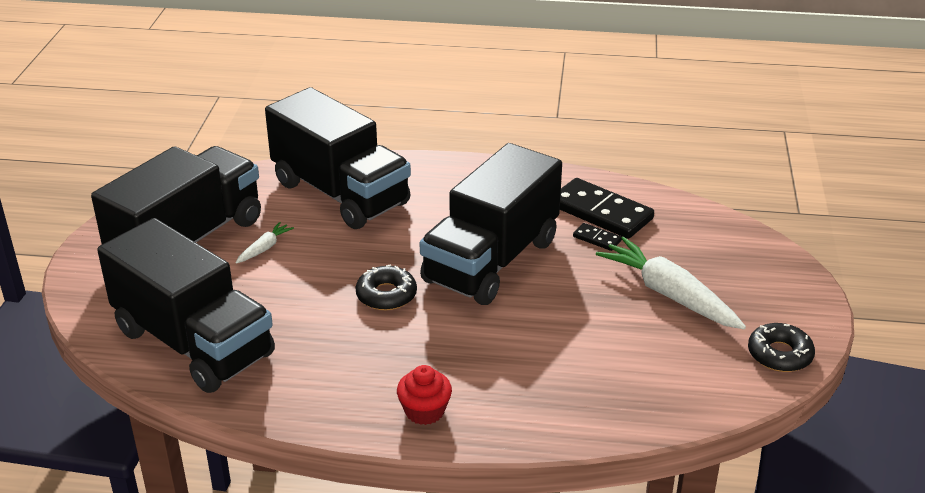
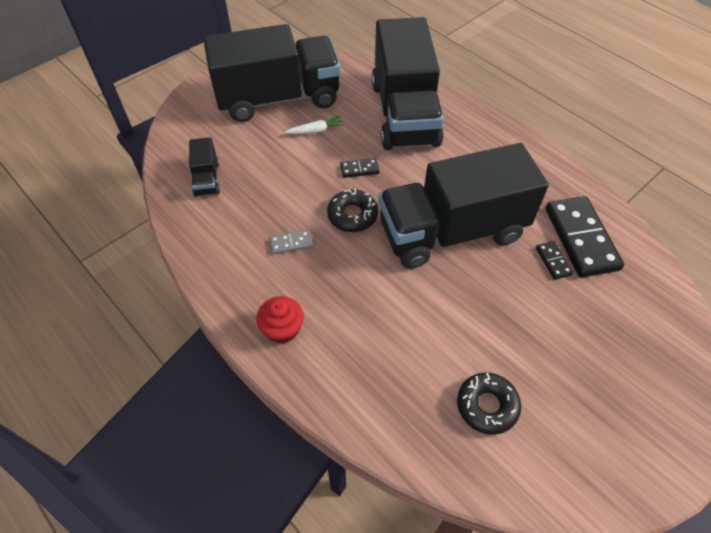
camera: 40 degrees right, 20 degrees up
(193, 343) = (207, 179): black truck -> black truck, size x0.41
(349, 257) = (359, 169): none -> black domino
(352, 346) = (291, 243): none -> grey domino
(669, 294) = (562, 352): white carrot -> none
(779, 354) = (602, 480): black donut -> black donut (487, 406)

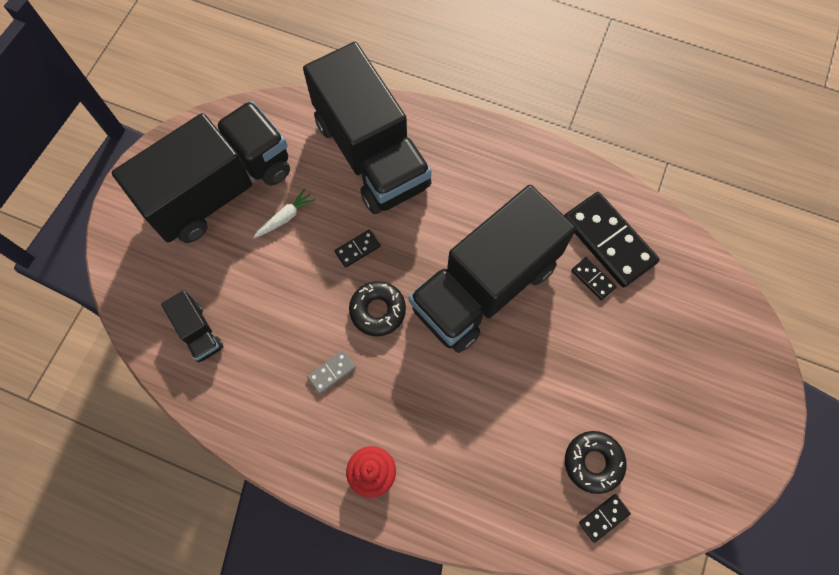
camera: 25 degrees left, 15 degrees up
(476, 458) = (603, 518): none -> black domino

